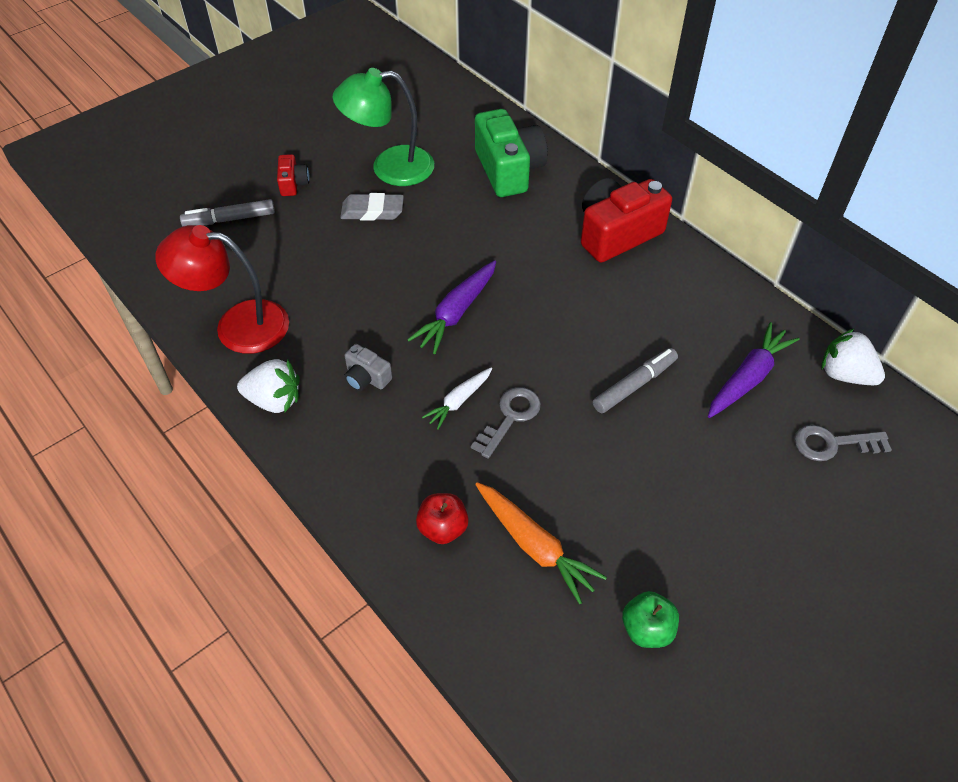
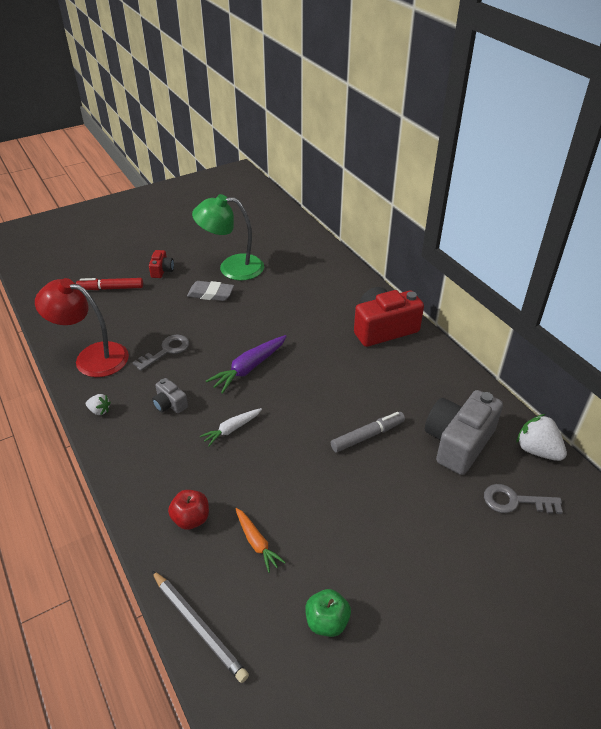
camera: 10 degrees right, 10 degrees down
(229, 219) = (111, 288): grey marker -> red marker
(274, 400) = (99, 411): white strawberry -> white strawberry, size x0.55
(494, 662) = (199, 626): none -> grey pencil
(509, 170) = (316, 277): green camera -> none
(510, 417) = (266, 446): grey key -> grey key (166, 351)
(534, 546) = (257, 543): orange carrot -> orange carrot, size x0.63
(748, 378) = (458, 442): purple carrot -> grey camera

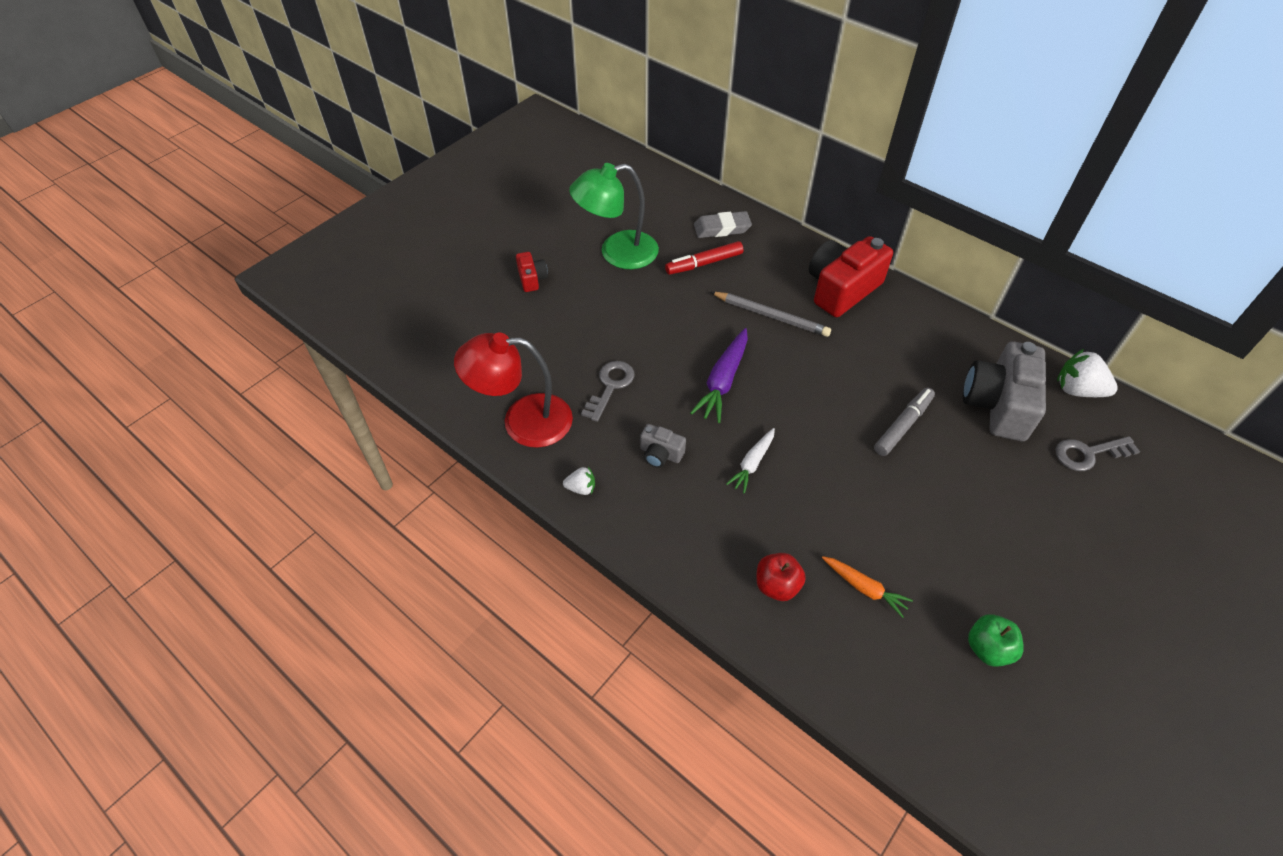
camera: 20 degrees left, 10 degrees up
(111, 288) = (482, 320): red marker -> red marker (704, 263)
(199, 626) = (864, 703): grey pencil -> grey pencil (771, 316)
(211, 294) = (614, 296): grey eraser -> grey eraser (722, 228)

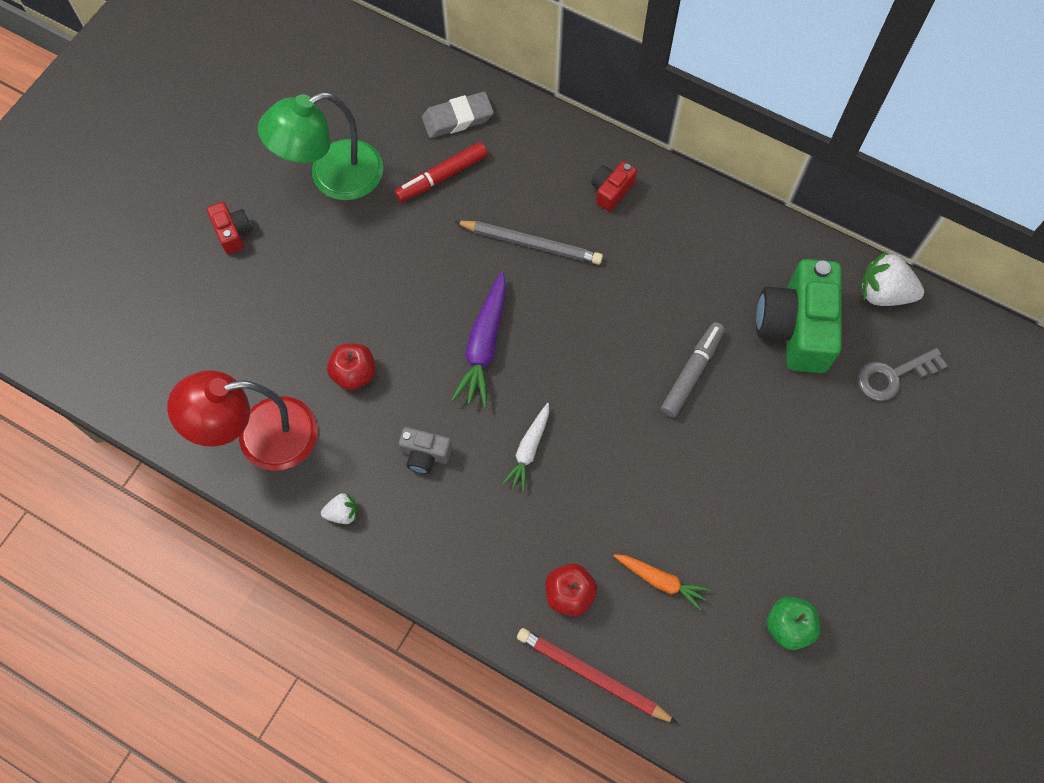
camera: 10 degrees left, 15 degrees up
(610, 386) = (354, 374): grey key -> red apple
(791, 661) = (592, 676): none -> red pencil
(841, 289) = (611, 191): red camera -> red camera, size x0.48
(997, 405) = (795, 327): grey camera -> green camera

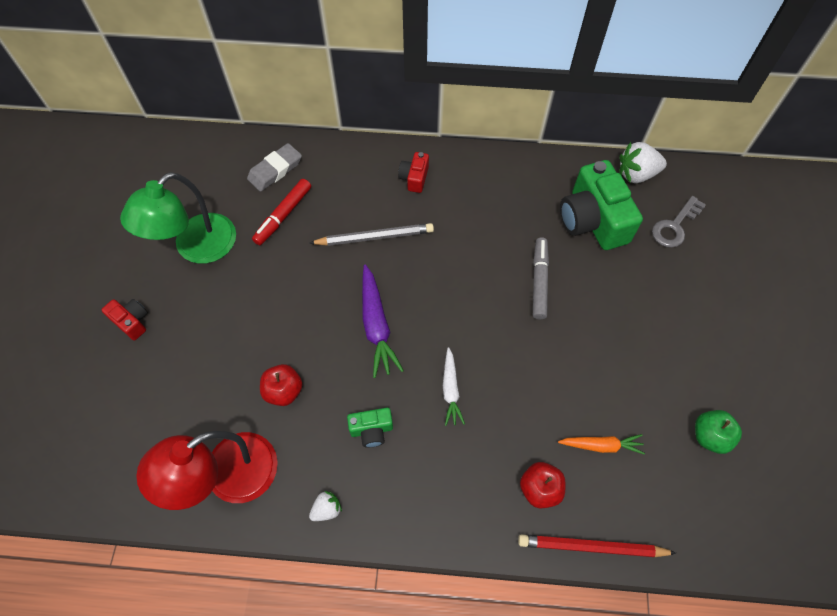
camera: 25 degrees left, 5 degrees down
(425, 454) = (371, 430): grey camera -> green camera

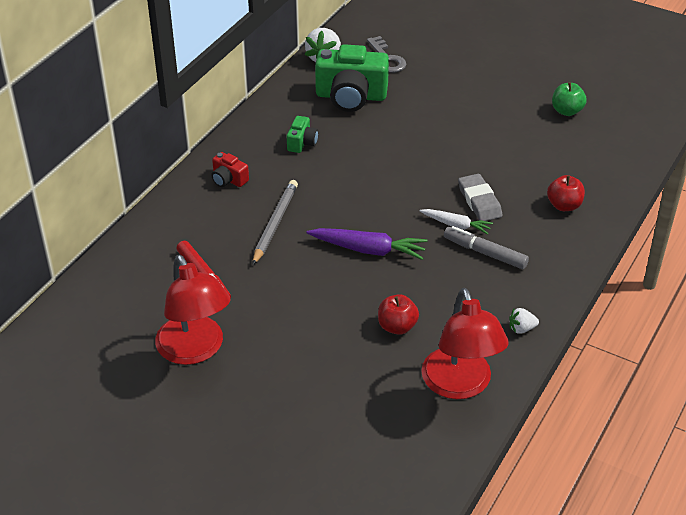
camera: 65 degrees left, 20 degrees down
(132, 322) = (251, 420): red camera -> none
(196, 248) = (195, 350): green lamp -> red lamp
(275, 170) = (143, 268): grey eraser -> grey eraser (479, 201)
(327, 509) = (521, 329): white strawberry -> white strawberry turned 90 degrees counterclockwise
(371, 430) = (466, 282): green camera -> green camera (302, 143)
(539, 281) = (388, 144): grey marker -> grey marker (485, 253)
(591, 547) = (619, 196): red pencil -> none
(601, 445) = (546, 163): orange carrot -> none

